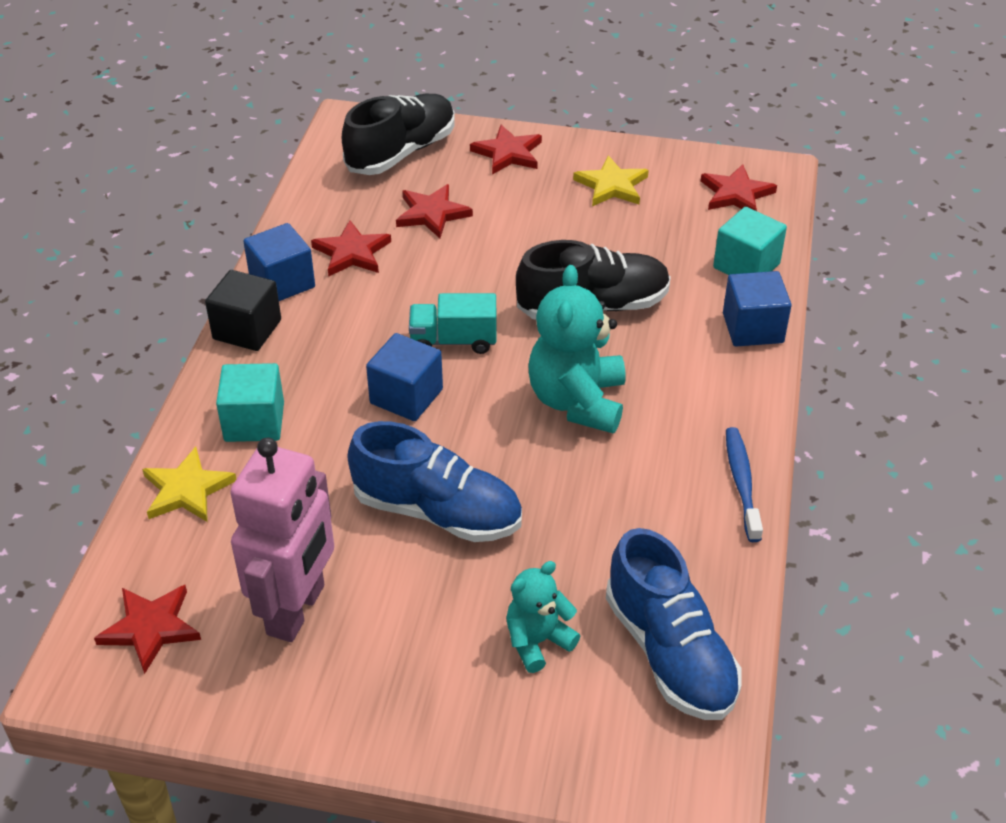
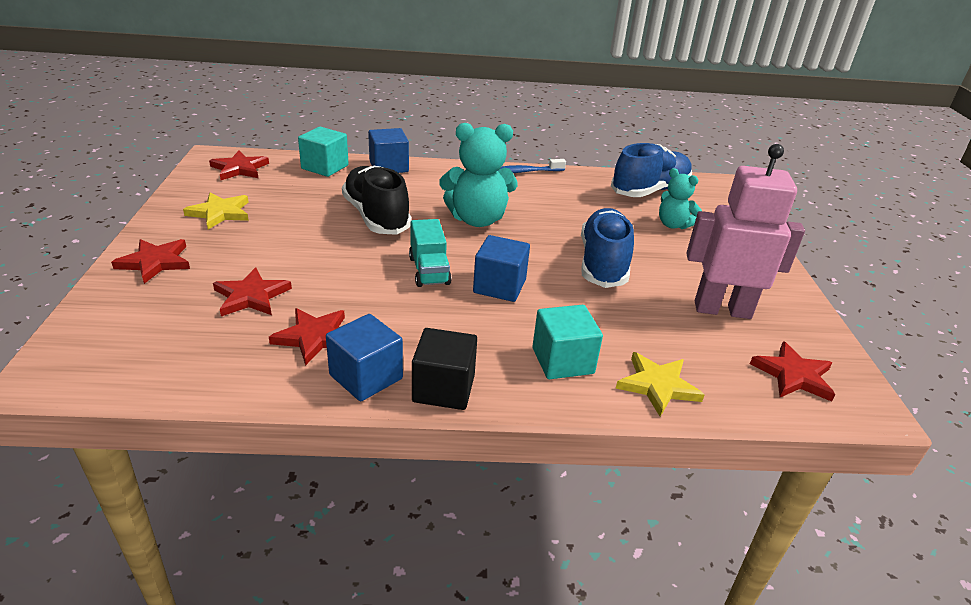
camera: 105 degrees left, 10 degrees down
(401, 152) = (133, 326): black shoe -> none

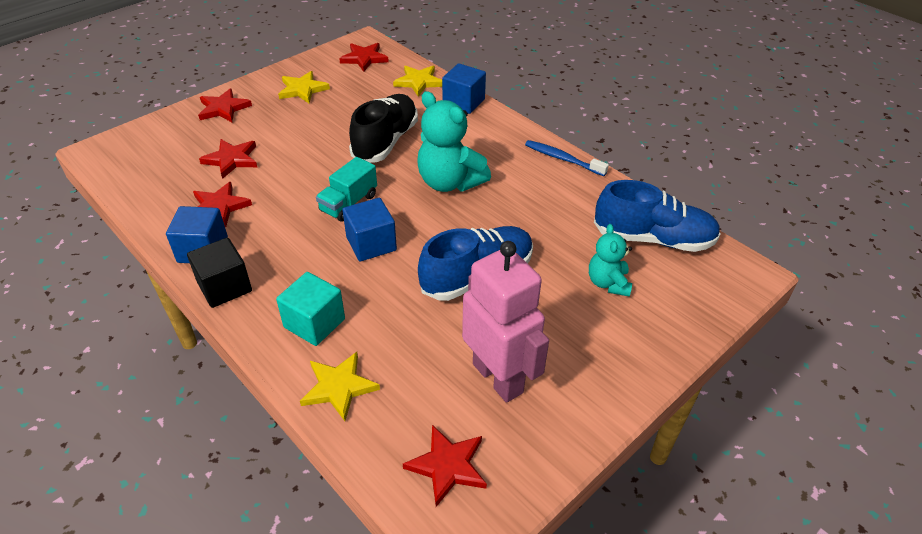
camera: 50 degrees right, 10 degrees up
(325, 167) = (418, 82): turquoise cube -> yellow star

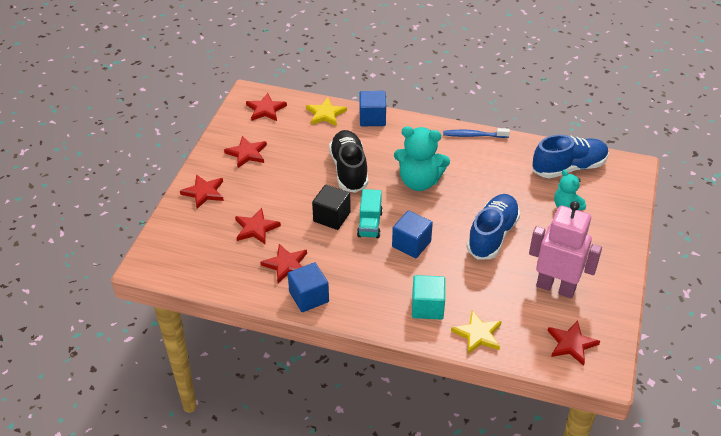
camera: 30 degrees left, 0 degrees up
(224, 287) = (350, 312): black cube -> black cube (331, 217)
(302, 89) = (247, 153): yellow star -> red star

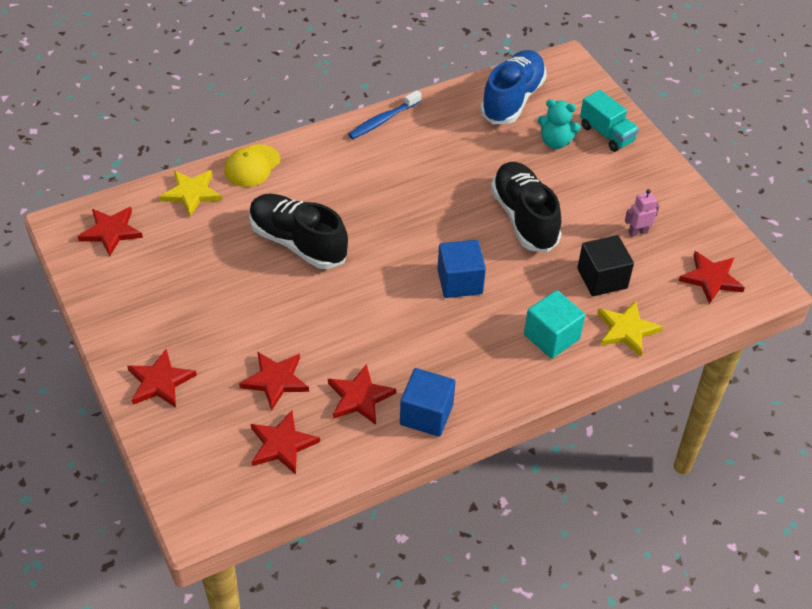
camera: 45 degrees left, 5 degrees up
(247, 153) = (154, 300): red star -> red star (282, 444)
(331, 217) = (343, 309): black cube -> black cube (602, 278)
(370, 224) = (393, 289): turquoise truck -> turquoise truck (606, 134)
(372, 118) = (252, 166): blue cube -> yellow cap
(419, 182) = (388, 207): turquoise teddy bear -> none
(492, 235) = (524, 218): blue shoe -> black shoe
(556, 287) = (637, 232): pink robot -> pink robot, size x0.40

